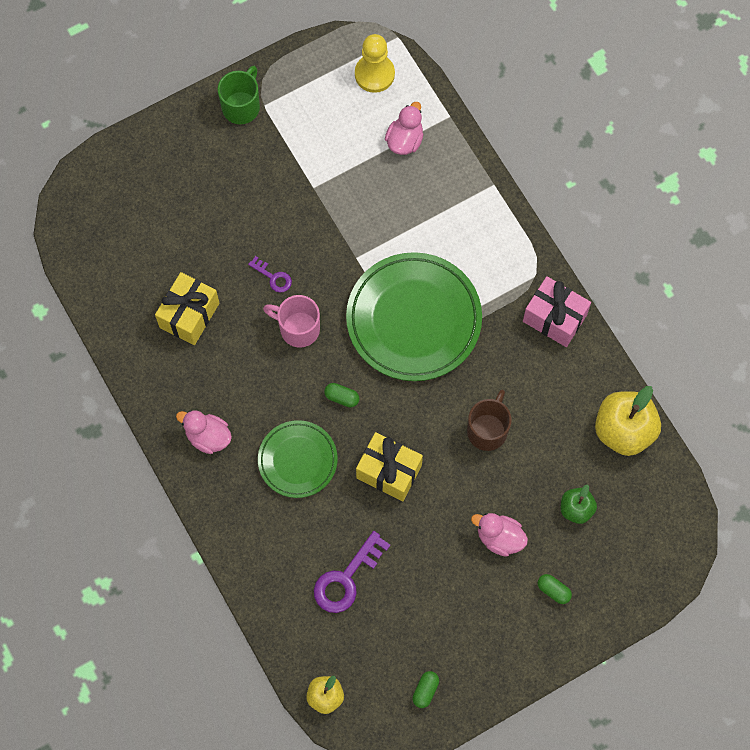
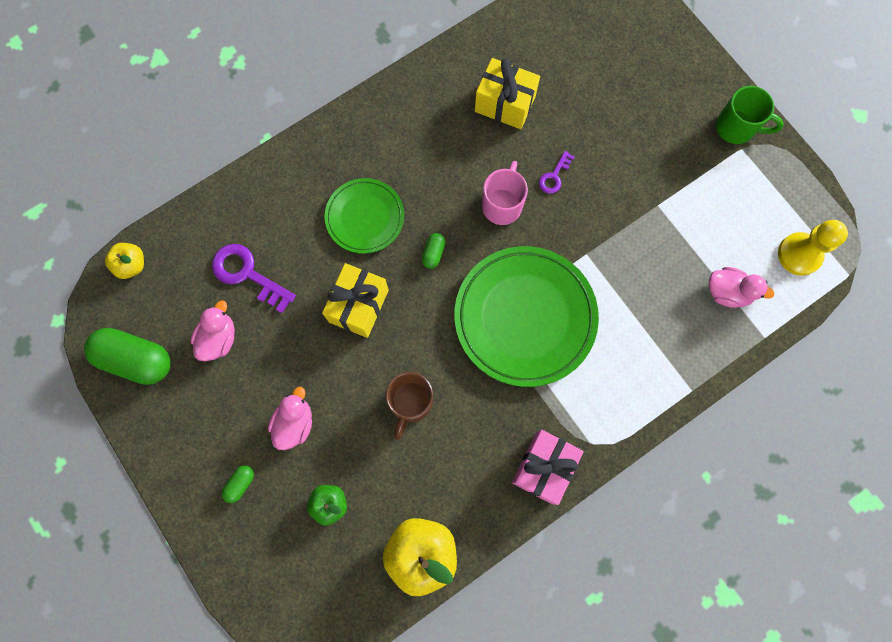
camera: 85 degrees right, 5 degrees up
(208, 437) = (383, 134): pink duck -> pink duck (219, 338)
(425, 690) = (136, 359): green capsule -> green capsule, size x2.21
(487, 430) = (410, 403): brown mug -> brown mug turned 90 degrees clockwise

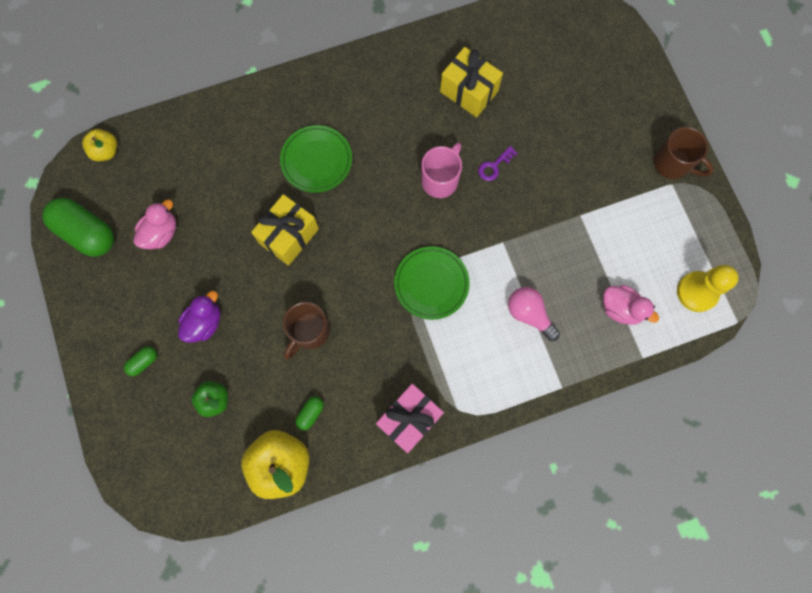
camera: 15 degrees right, 0 degrees up
(247, 274) = (201, 184): purple key -> none
(294, 423) = (204, 322): pink duck -> purple duck
(433, 253) = (367, 207): green capsule -> green capsule (310, 413)
(525, 317) = (431, 284): green plate -> green plate, size x0.57
(635, 323) = (529, 314): none -> pink light bulb
(736, 128) = (673, 164): green mug -> brown mug

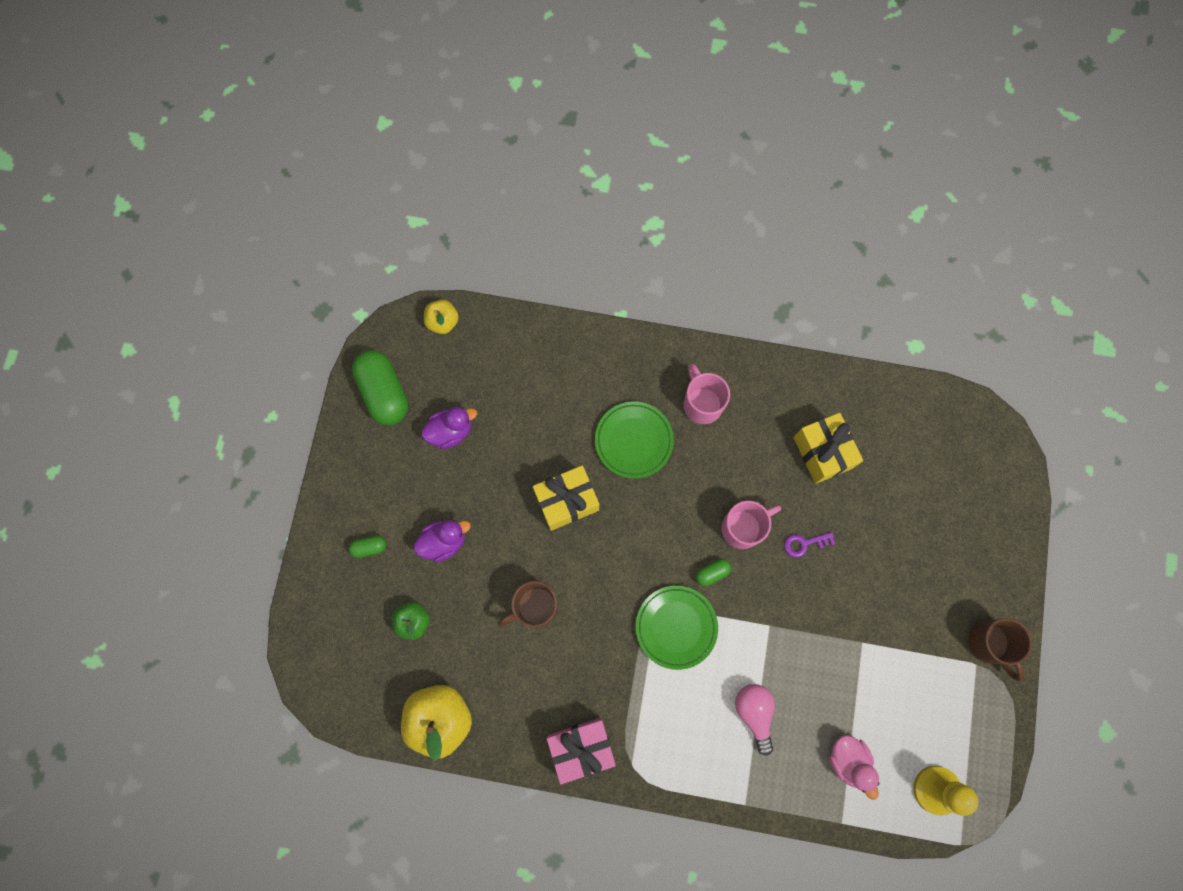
camera: 30 degrees right, 0 degrees up
(161, 233) = (450, 431): pink duck -> purple duck
(310, 413) = (493, 686): green capsule -> green capsule (712, 573)
(354, 104) = (702, 403): none -> pink mug

